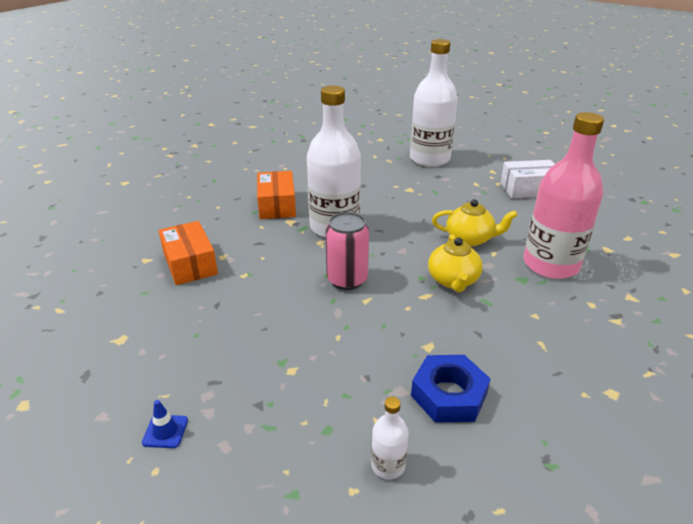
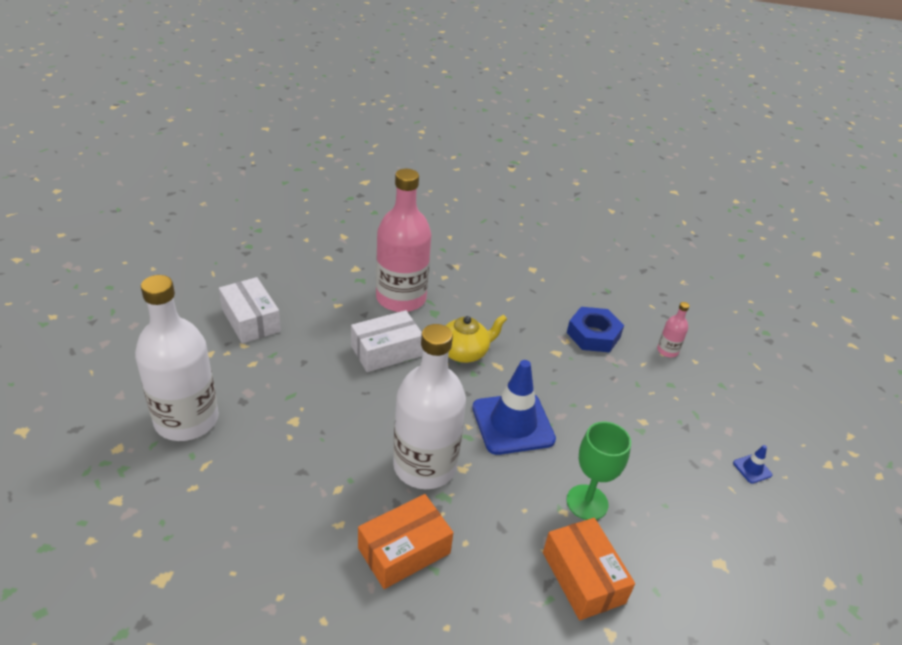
camera: 120 degrees left, 5 degrees up
(190, 263) = (583, 577): orange box -> orange box turned 60 degrees counterclockwise
(240, 289) = (587, 502): none -> green goblet
(347, 280) = (513, 423): pink can -> blue traffic cone
(388, 465) = (667, 351): white bottle -> pink bottle
(470, 239) = (386, 351): yellow teapot -> white box

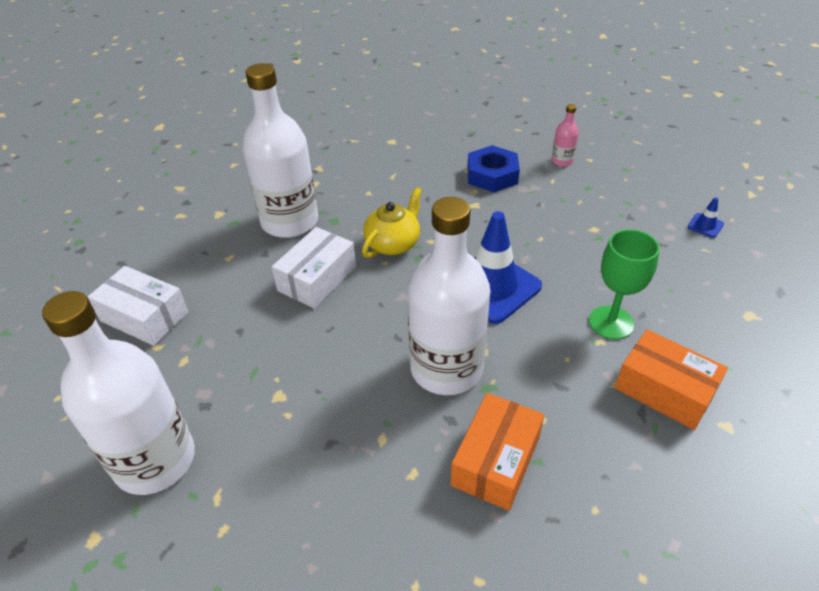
camera: 25 degrees left, 5 degrees up
(401, 298) = (290, 222): pink bottle -> white bottle

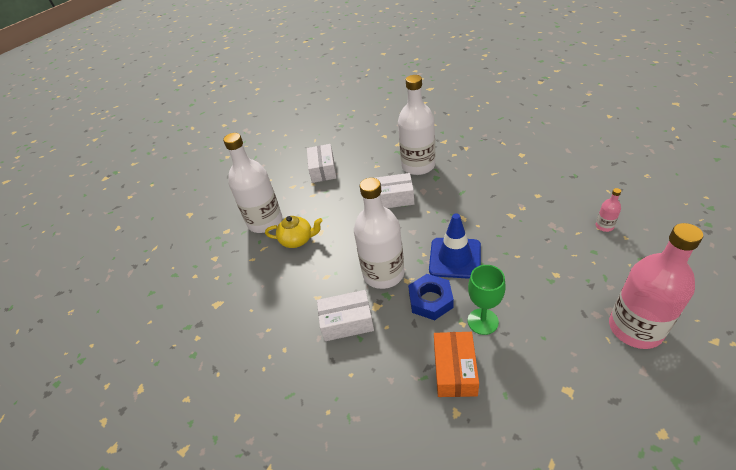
camera: 60 degrees right, 0 degrees up
(393, 243) = (444, 206): yellow teapot -> yellow teapot (297, 240)
(492, 175) = (546, 206): blue nut -> blue nut (430, 300)
(496, 461) = (347, 322): orange box -> white box
(705, 225) = (635, 328): blue traffic cone -> pink bottle

